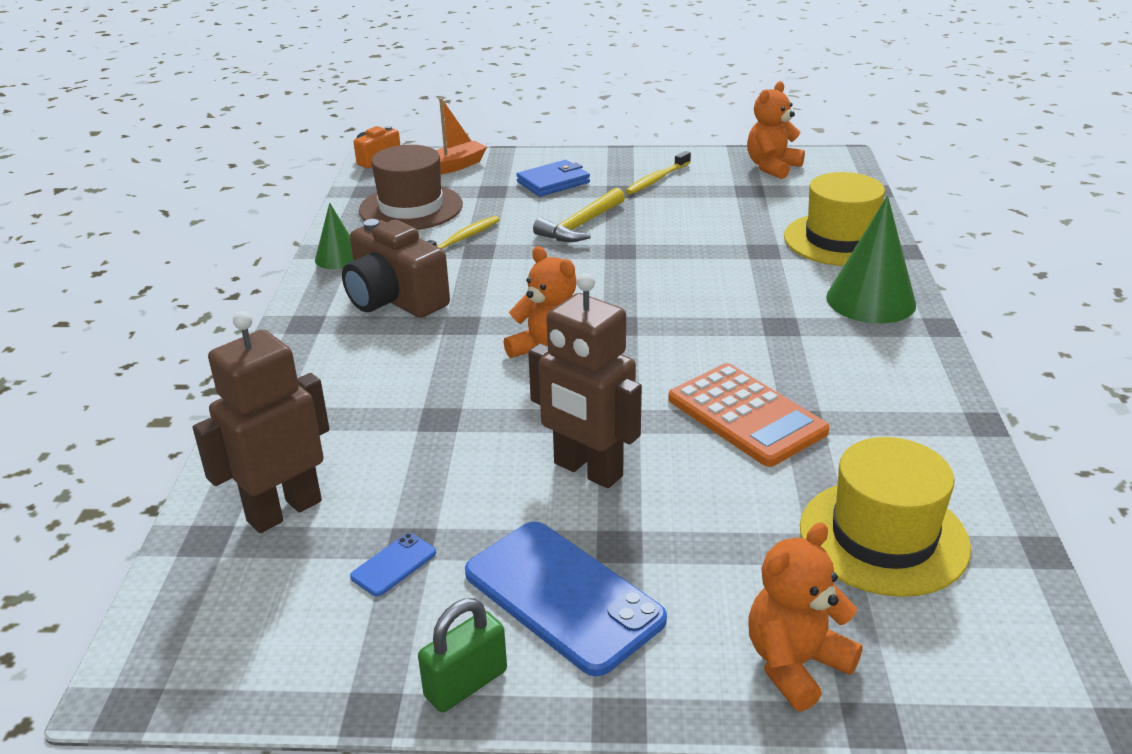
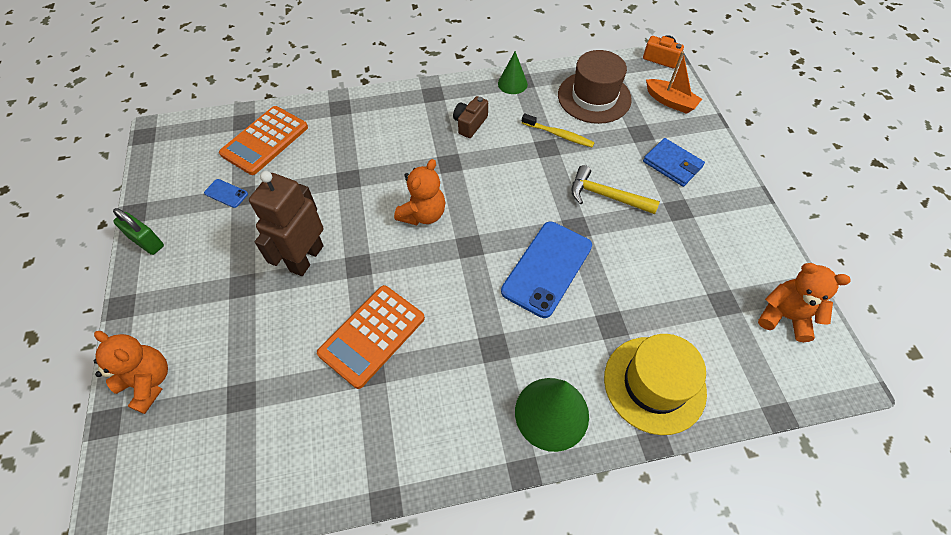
camera: 75 degrees right, 25 degrees up
(284, 510) = (265, 140): brown robot -> orange calculator
(395, 299) = (470, 124): brown camera -> brown camera, size x0.55
(563, 596) = (202, 267): blue phone -> blue phone (547, 268)
(657, 179) = (712, 231): yellow toothbrush -> none
(883, 537) = (251, 427): yellow hat -> none

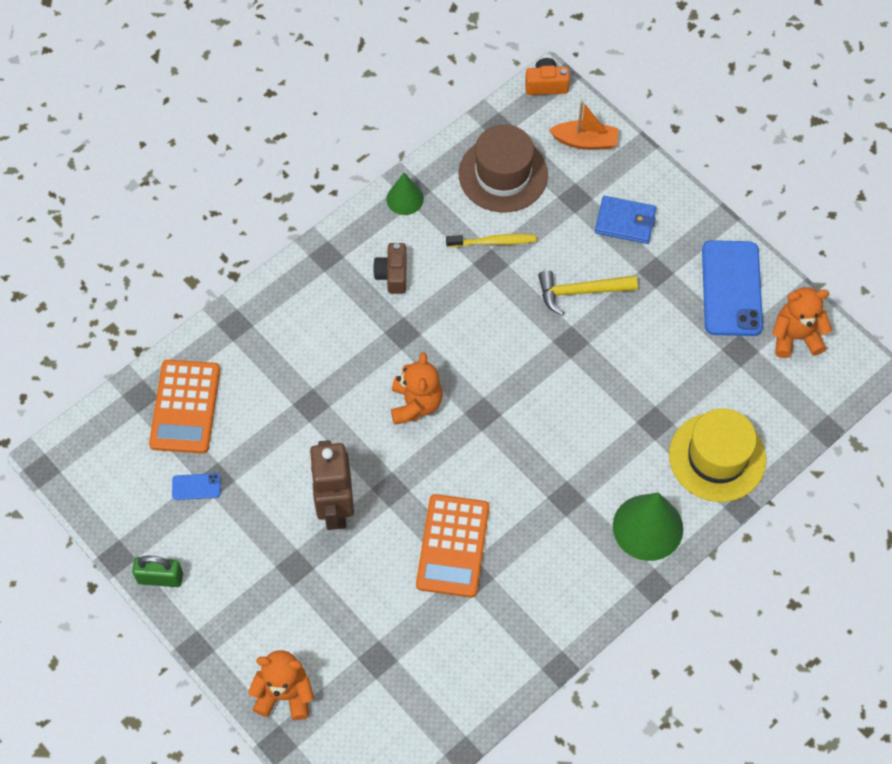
camera: 30 degrees left, 5 degrees up
(547, 268) = (568, 398): blue phone -> blue phone (731, 288)

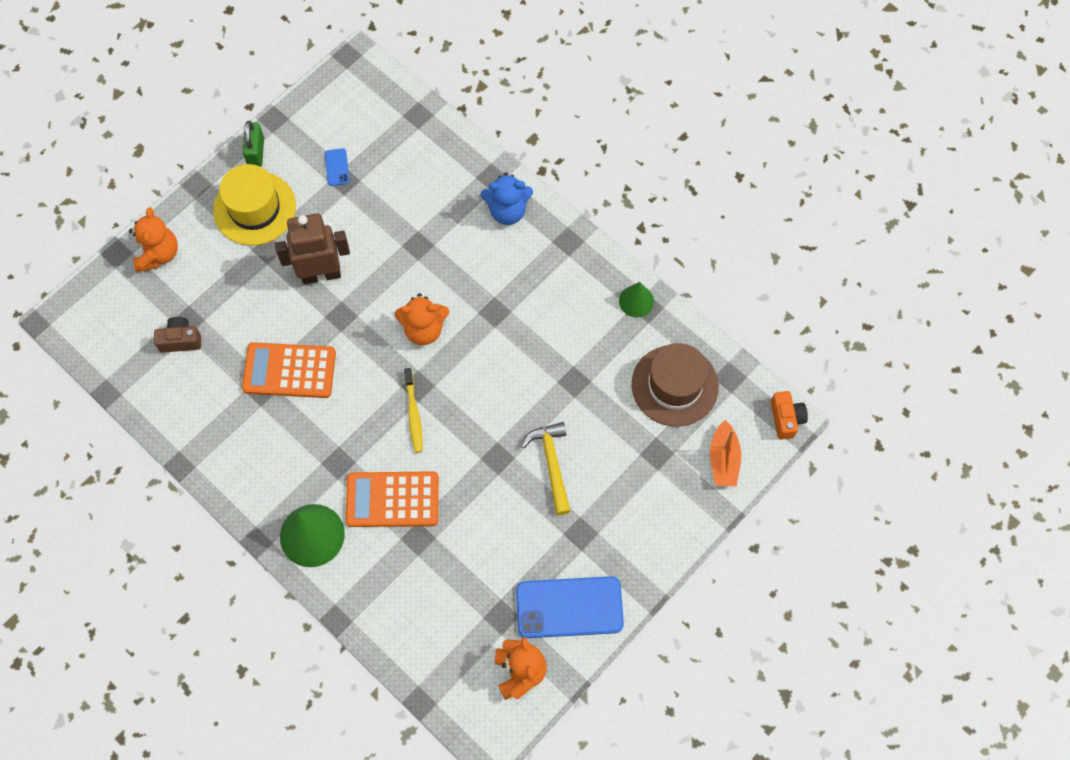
camera: 85 degrees right, 5 degrees up
(185, 407) = (409, 149): orange calculator -> orange calculator (392, 499)
(280, 311) = (507, 211): none -> blue teddy bear
(392, 274) = (554, 298): brown camera -> brown camera (180, 340)
(493, 242) = (598, 382): yellow toothbrush -> yellow toothbrush (413, 414)
(625, 222) = (634, 502): blue wallet -> none
(717, 457) = (385, 596): yellow hat -> yellow hat (254, 208)

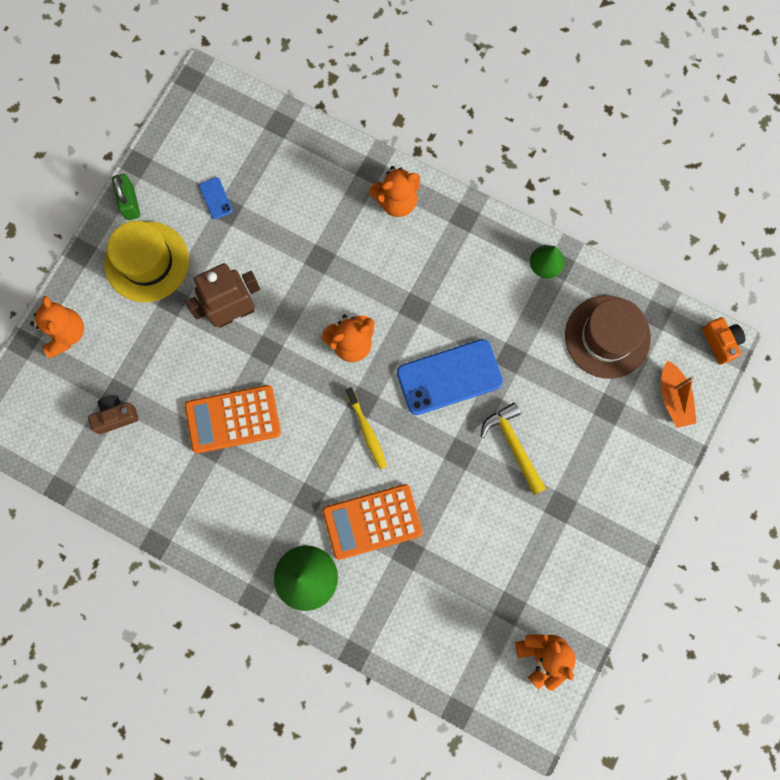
camera: 15 degrees left, 10 degrees up
(507, 211) = (396, 201): blue teddy bear -> orange teddy bear
(569, 607) = (570, 581): blue phone -> blue phone (449, 377)

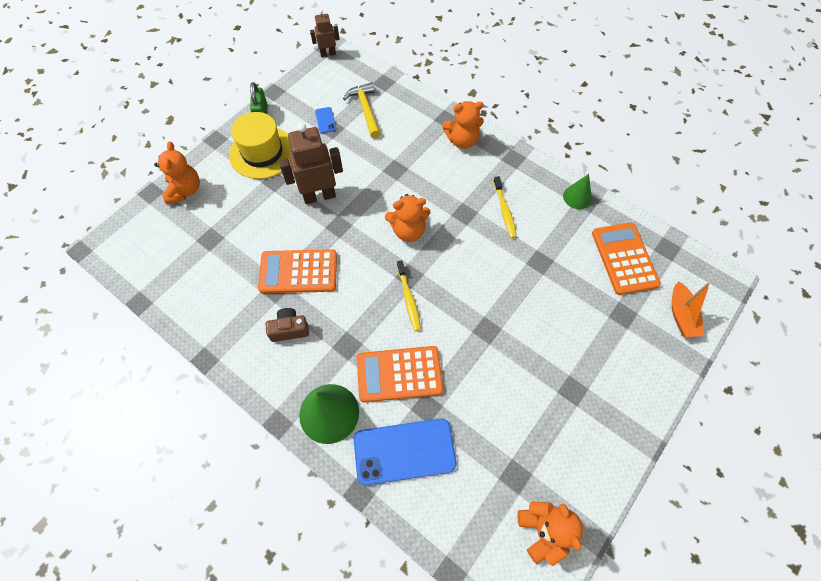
camera: 10 degrees right, 15 degrees down
(116, 416) = (204, 254): brown camera -> brown camera (289, 329)
(194, 87) = (328, 54): none -> brown robot
(449, 377) = (486, 268): blue phone -> blue phone (404, 451)
(462, 295) = (504, 210): none -> yellow toothbrush
(513, 445) = (535, 331): yellow hammer -> yellow hammer (365, 110)
(607, 337) = (624, 258): brown hat -> orange calculator
(720, 342) = (723, 278): orange camera -> none

